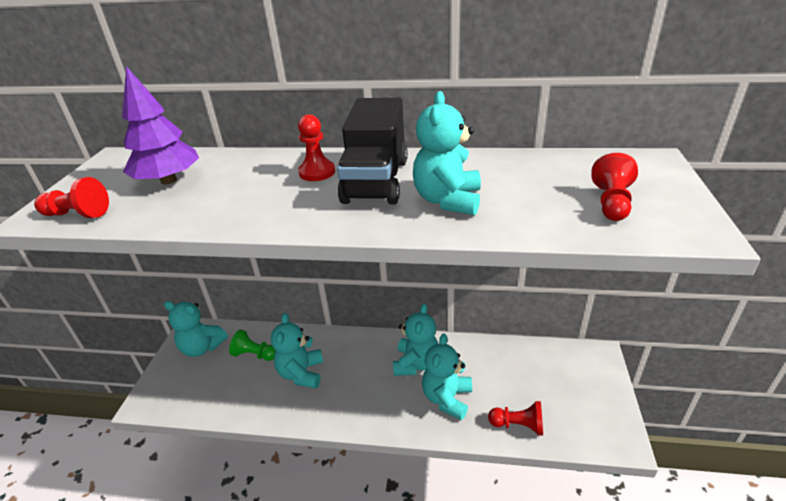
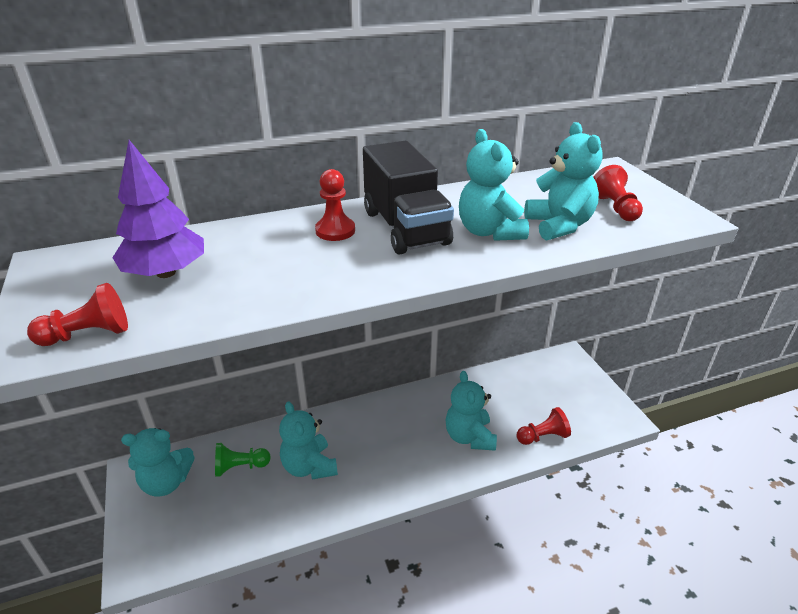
camera: 30 degrees left, 0 degrees up
(416, 363) = (421, 416): turquoise teddy bear -> turquoise teddy bear (559, 226)

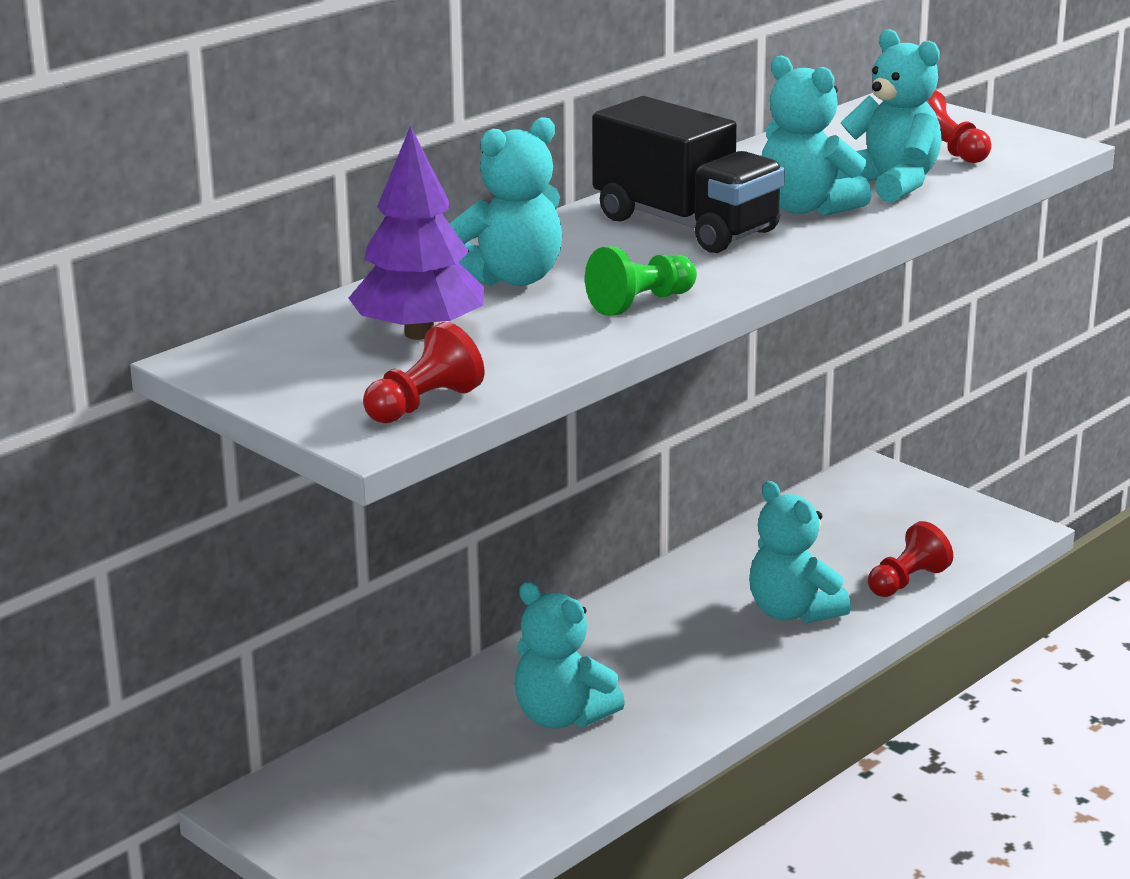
camera: 25 degrees left, 10 degrees down
(166, 482) = (329, 803): turquoise teddy bear -> turquoise teddy bear (512, 278)
(240, 467) = (441, 750): green pawn -> green pawn (641, 303)
(335, 231) = (590, 246): red pawn -> none

